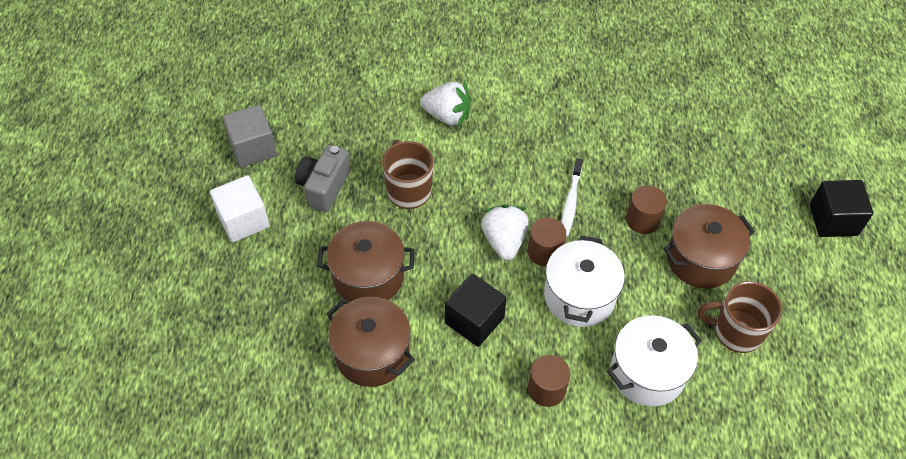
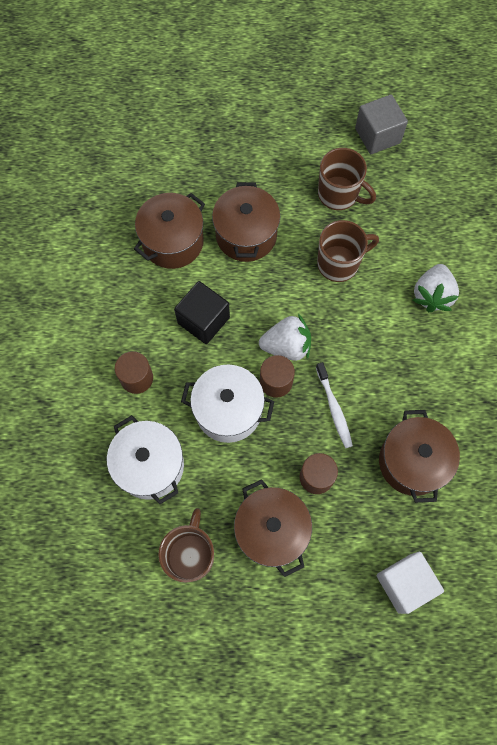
camera: 90 degrees right, 15 degrees up
(243, 220) = (300, 137): white cube -> white cube (404, 583)
(324, 186) = (339, 194): grey camera -> brown mug
(570, 202) = (334, 408): white toothbrush -> white toothbrush turned 120 degrees counterclockwise
(619, 143) = (412, 462): none -> brown pot
(833, 220) = (326, 685): black cube -> none

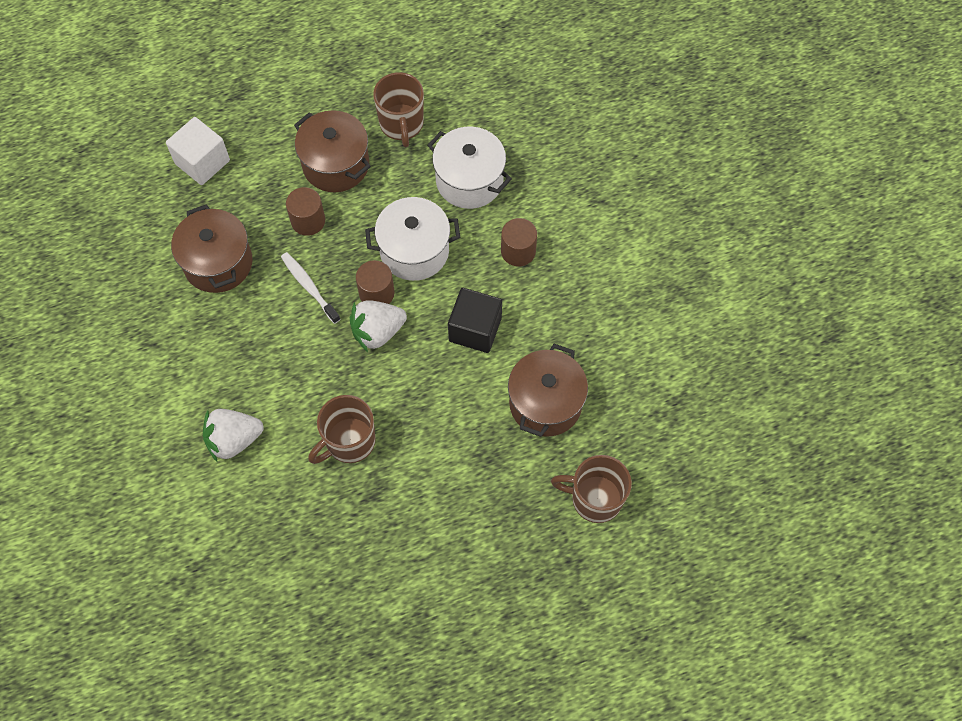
camera: 160 degrees right, 5 degrees down
(246, 235) = (466, 439): brown pot -> none
(339, 194) = (375, 529): brown mug -> brown mug (595, 498)
(377, 135) = (350, 631): grey cube -> none
(432, 295) = (234, 440): white strawberry -> white strawberry turned 105 degrees counterclockwise

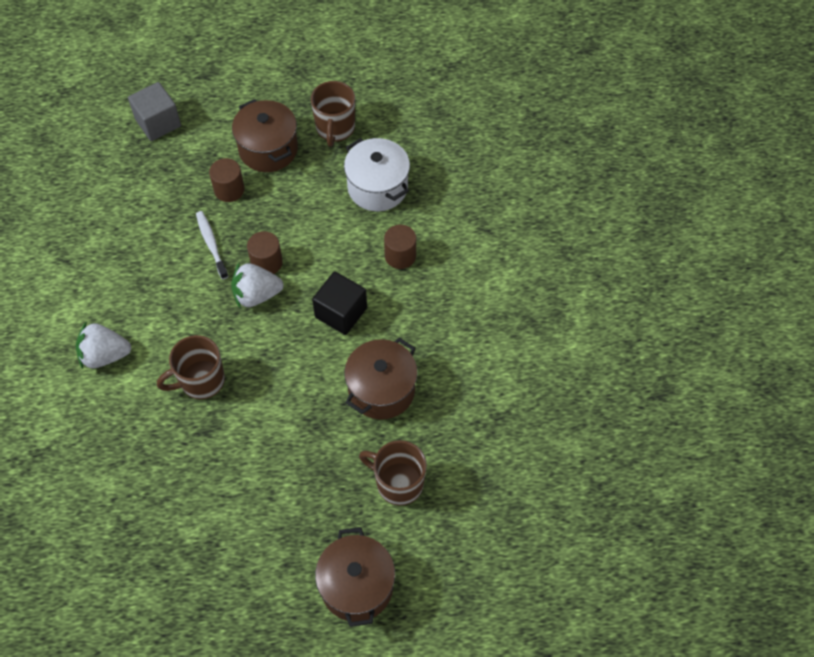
camera: 15 degrees right, 5 degrees down
(202, 162) = (158, 123): white cube -> grey cube
(218, 263) = (142, 207): brown pot -> brown pot (357, 586)
(414, 251) = (310, 235): white pot -> none

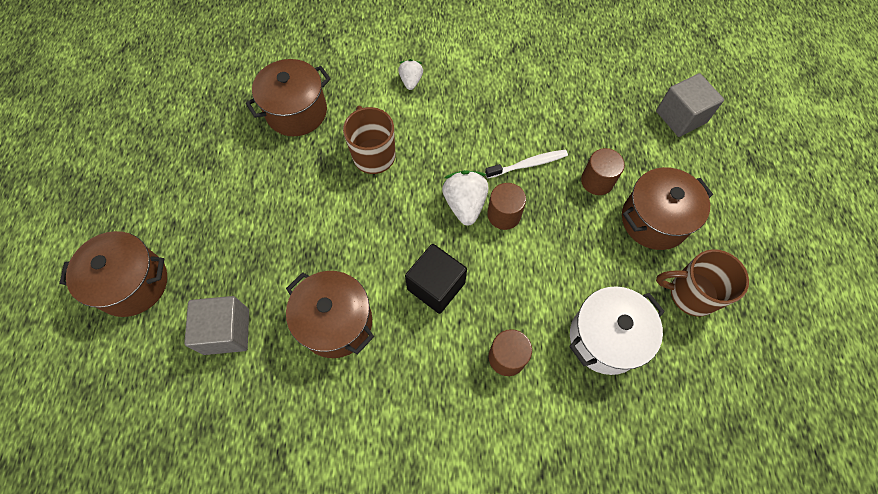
camera: 95 degrees right, 5 degrees up
(105, 355) = (411, 81): white strawberry -> white strawberry, size x0.61
(143, 466) = (296, 112): none -> brown pot
(398, 483) = (226, 331): brown mug -> grey cube

